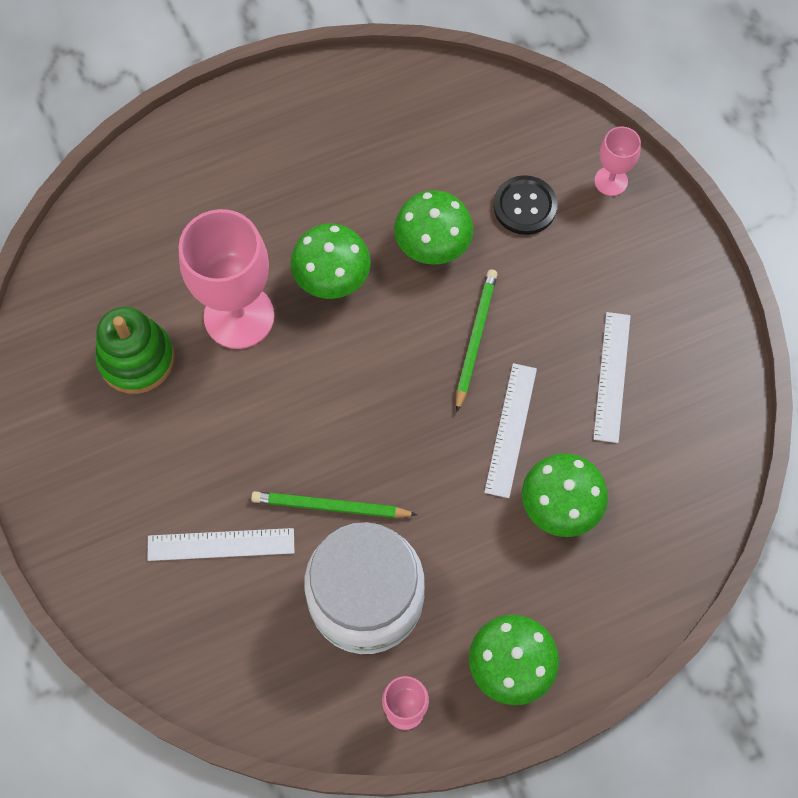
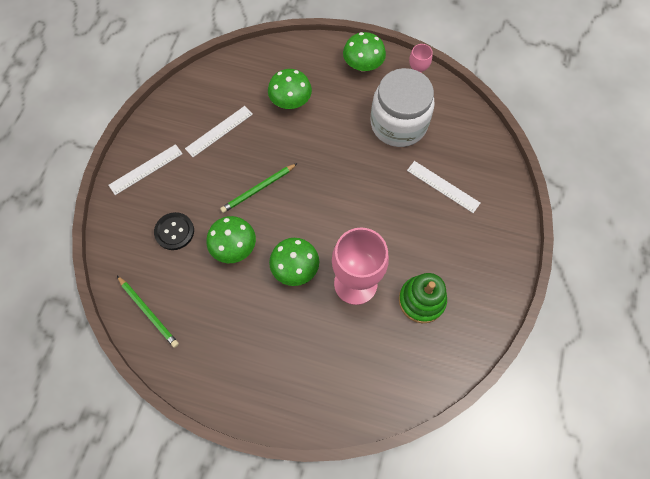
camera: 140 degrees left, 0 degrees up
(330, 507) = (384, 167): green pencil -> green pencil (148, 312)
(510, 429) = (281, 142): white ruler -> white ruler (146, 169)
(611, 181) = (124, 212): pink goblet -> none

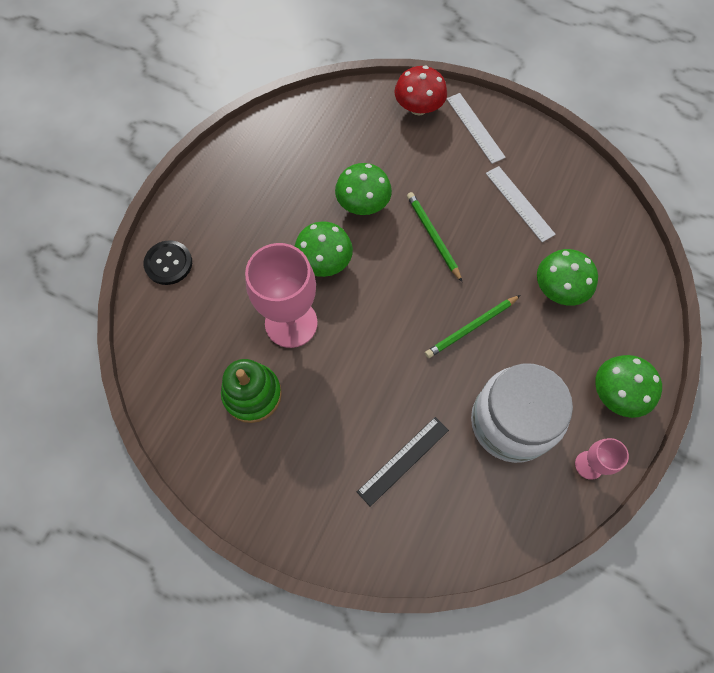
camera: 100 degrees right, 0 degrees up
(126, 216) = (418, 107): none -> red mushroom
(148, 312) = (306, 122): green pencil -> green pencil (471, 328)
(174, 231) = (392, 149): black button -> black button (168, 263)
(443, 186) = (403, 460): white ruler -> black ruler

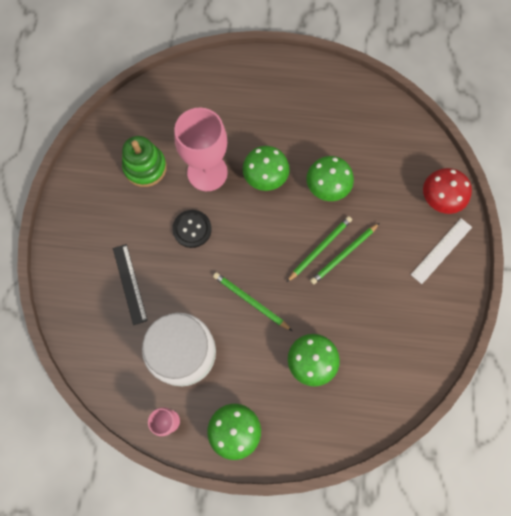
camera: 70 degrees right, 5 degrees up
(168, 263) = (223, 76): black button -> black button (192, 229)
(403, 460) = (130, 284): black ruler -> black ruler turned 45 degrees clockwise
(448, 215) = (344, 254): none -> green pencil
(519, 203) = (380, 308): white ruler -> none

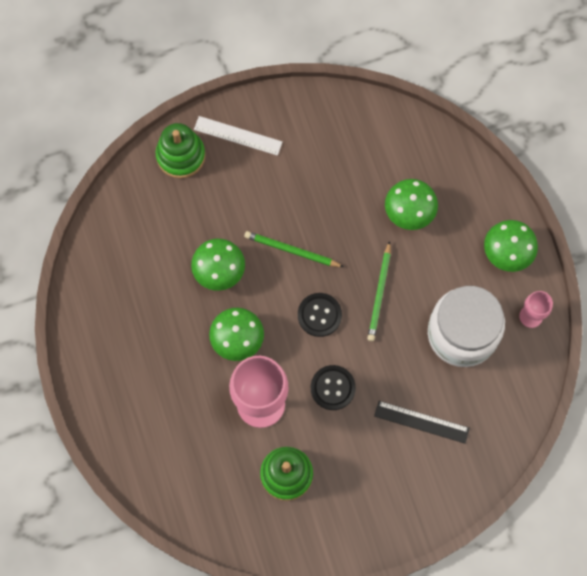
camera: 115 degrees left, 0 degrees up
(130, 284) = (421, 422): black ruler -> black ruler turned 60 degrees clockwise
(255, 246) = (319, 315): none -> black button
(344, 254) = (287, 225): green pencil -> none
(440, 199) = (181, 156): red mushroom -> green stacking toy

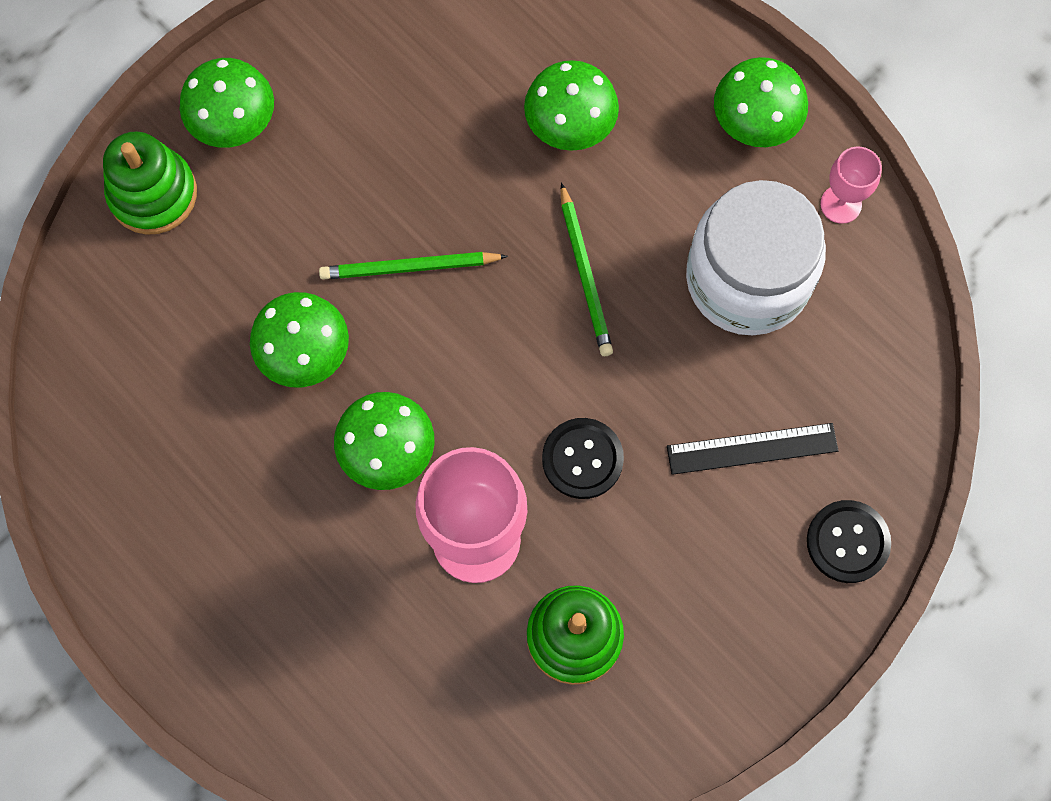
camera: 25 degrees left, 0 degrees up
(238, 135) = (234, 122): white ruler -> green mushroom
(319, 315) = (504, 351): black button -> black button (847, 542)

